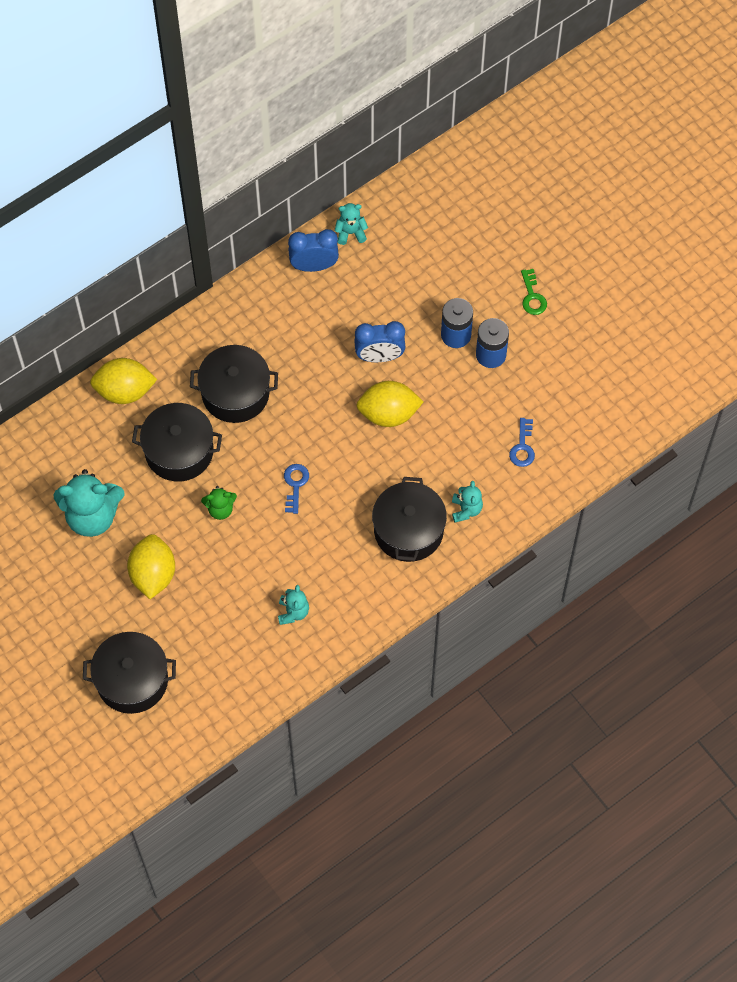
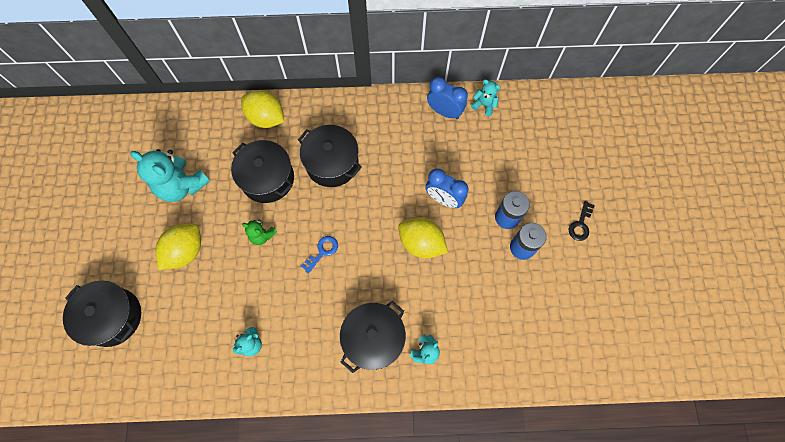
camera: 35 degrees right, 5 degrees up
(522, 447) = (499, 331): blue key -> none
(532, 296) = (580, 224): green key -> black key

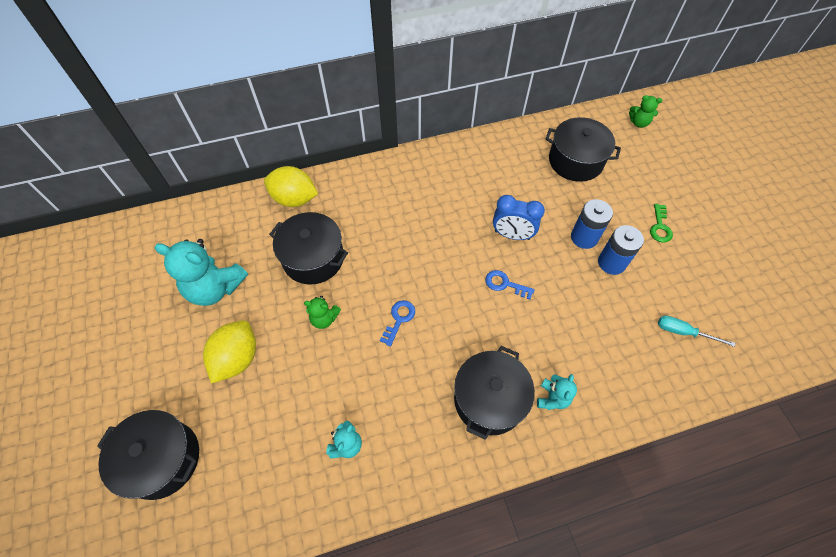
camera: 15 degrees left, 10 degrees down
(332, 163) = (380, 227): black pot -> black pot (575, 161)
(421, 243) = (505, 284): yellow lemon -> blue key
(444, 112) = (481, 154): blue clock -> none
(484, 105) = (518, 139): turquoise teddy bear -> none
(559, 326) = (683, 332): none -> turquoise screwdriver
(580, 224) = (660, 227): black key -> green key
(606, 113) = (638, 123): none -> green teddy bear

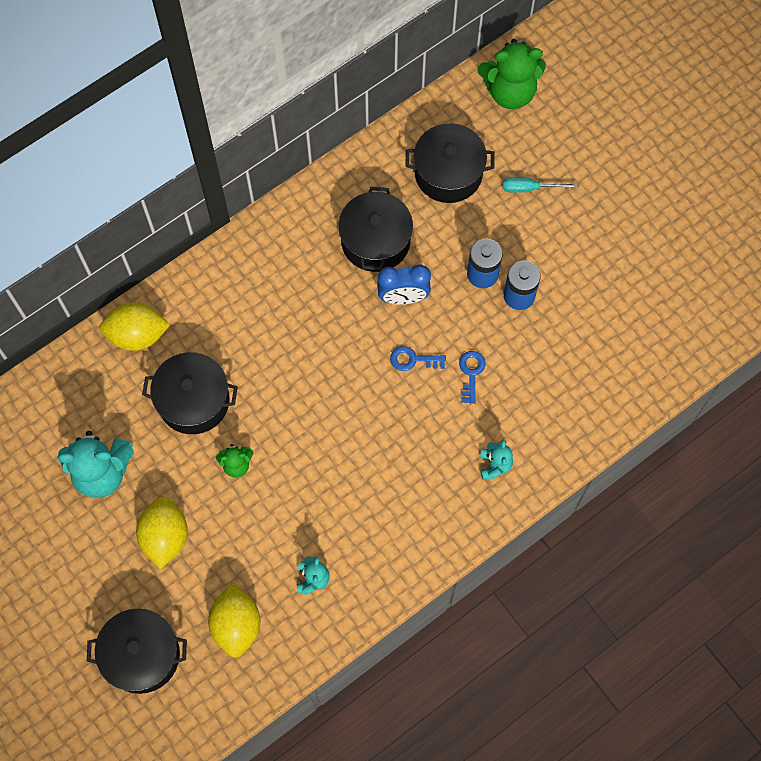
camera: 20 degrees left, 10 degrees up
(259, 463) = (236, 625): none -> yellow lemon
(399, 319) = (315, 437): blue key -> blue key (471, 373)
(489, 399) = (434, 488): black pot -> black pot (375, 241)
(638, 123) = (510, 91): green teddy bear -> green teddy bear, size x1.96
(660, 227) = (562, 232): green key -> none
(683, 332) = (607, 351): turquoise screwdriver -> turquoise screwdriver (529, 188)

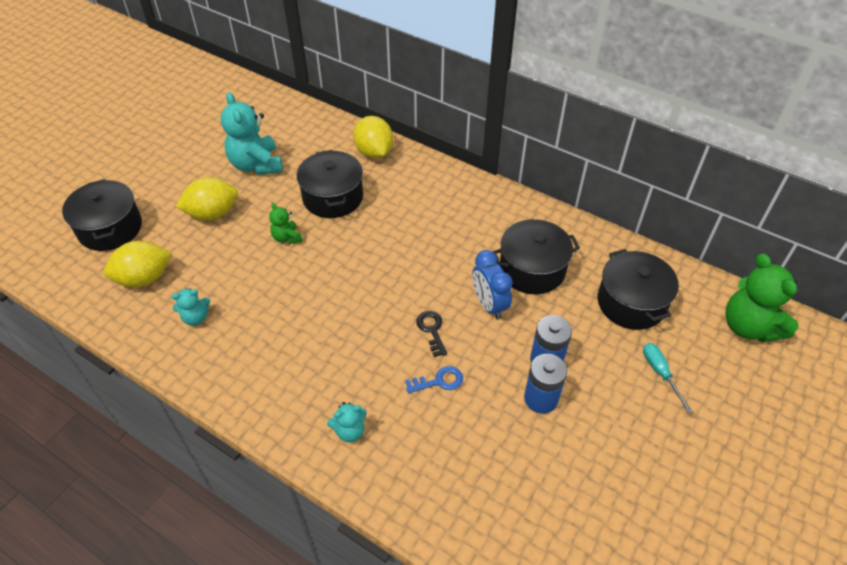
camera: 70 degrees right, 20 degrees down
(413, 359) = (432, 330): blue key -> black key

